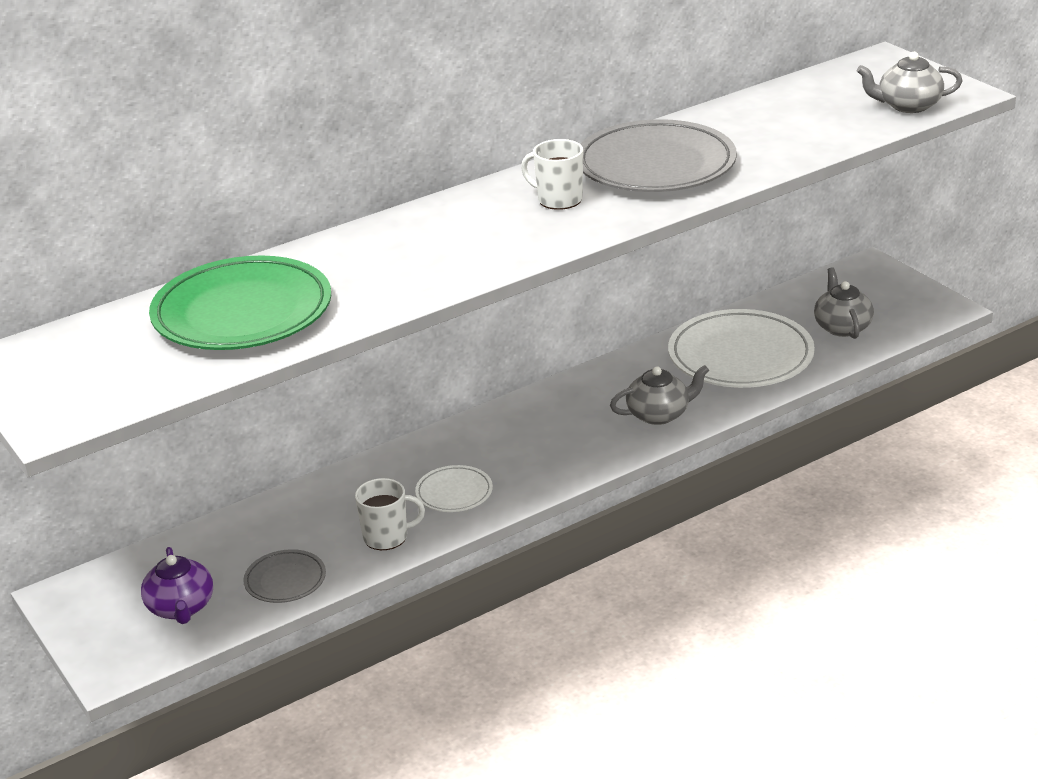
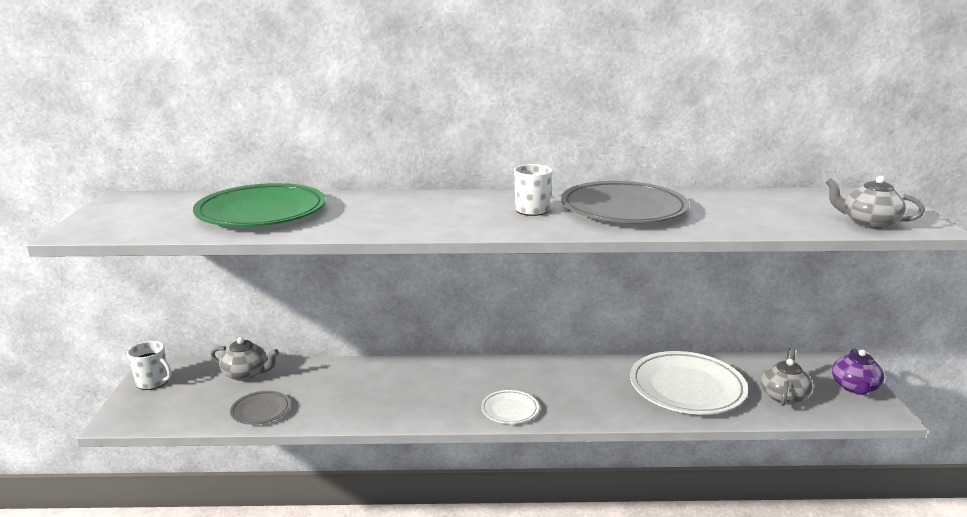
camera: 30 degrees right, 10 degrees down
(181, 608) = (193, 401): purple teapot -> purple teapot (855, 387)
(387, 537) = (343, 410): white mug -> white mug (153, 382)
(454, 493) = (411, 400): white plate -> white plate (509, 410)
(659, 414) = (591, 404): grey teapot -> grey teapot (246, 374)

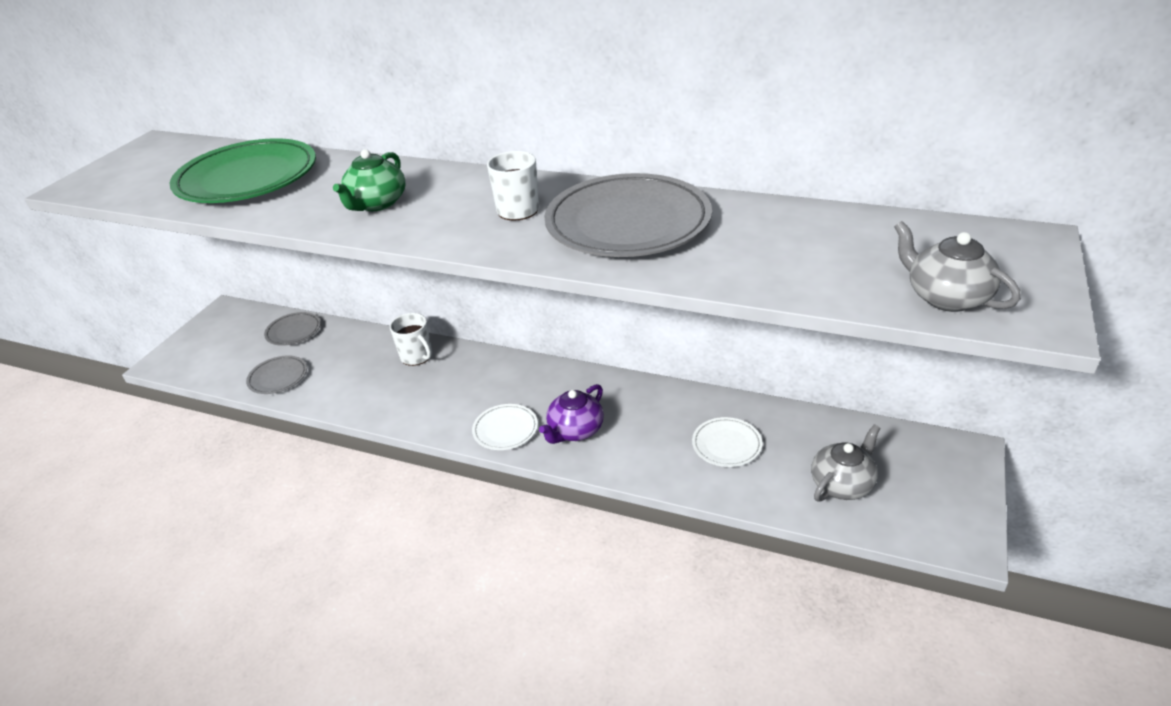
camera: 25 degrees right, 15 degrees up
(153, 382) = (213, 325): white mug -> white mug (417, 356)
(246, 374) = (293, 331): grey teapot -> grey plate
(409, 216) = (377, 204): none -> green teapot
(687, 388) = (726, 445): white plate -> white plate, size x0.48
(855, 387) = (954, 494): purple teapot -> purple teapot (575, 430)

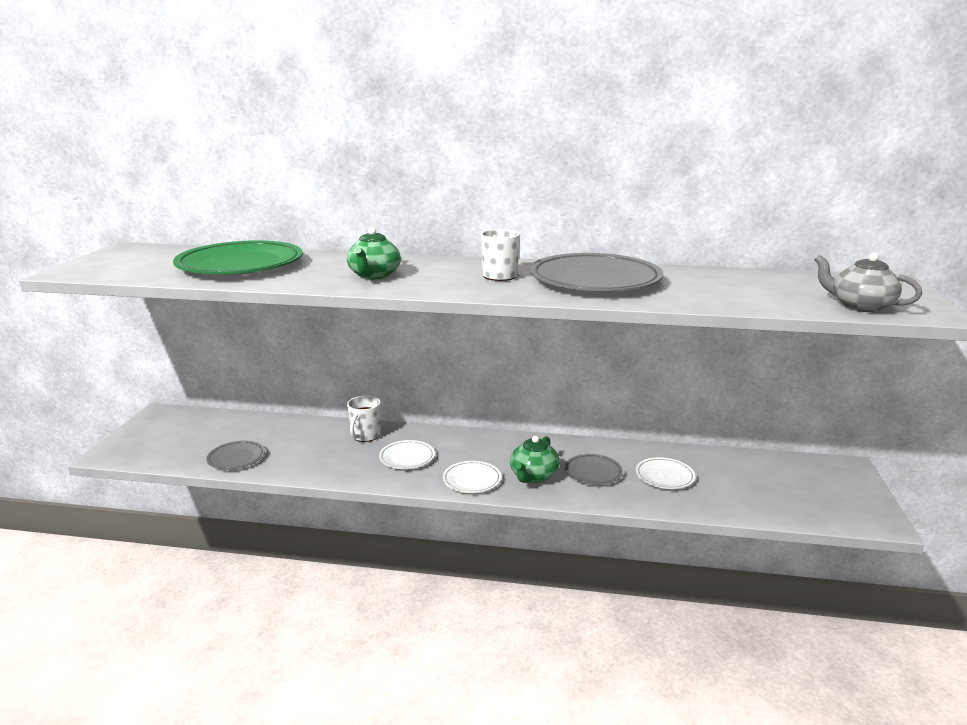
camera: 15 degrees left, 15 degrees down
(293, 331) = (237, 425): grey plate -> grey plate (593, 472)
(417, 356) = (365, 435): white mug -> white mug turned 75 degrees clockwise
(448, 391) = (407, 457): none -> white plate
(575, 430) = (533, 476): purple teapot -> green teapot
(842, 484) = (768, 494): grey teapot -> none

